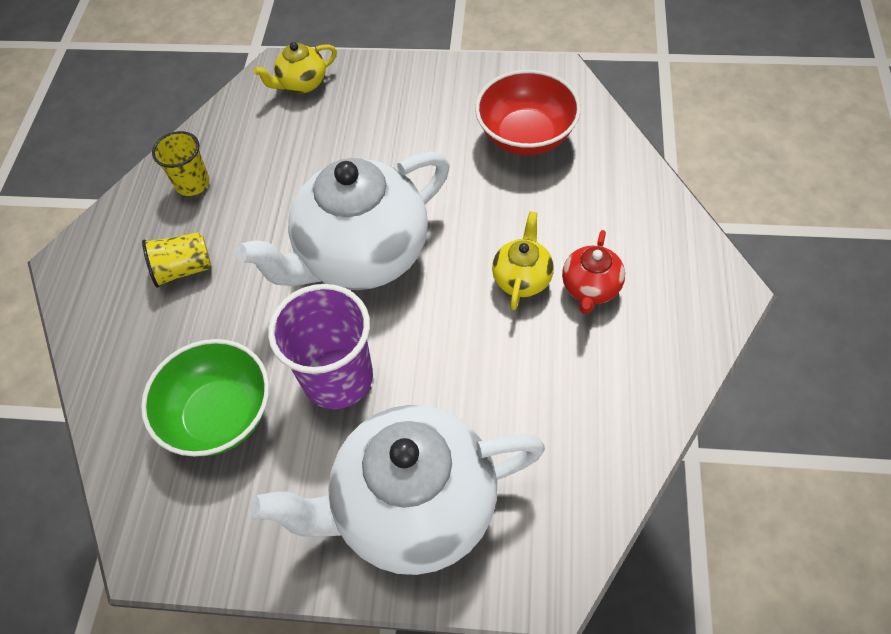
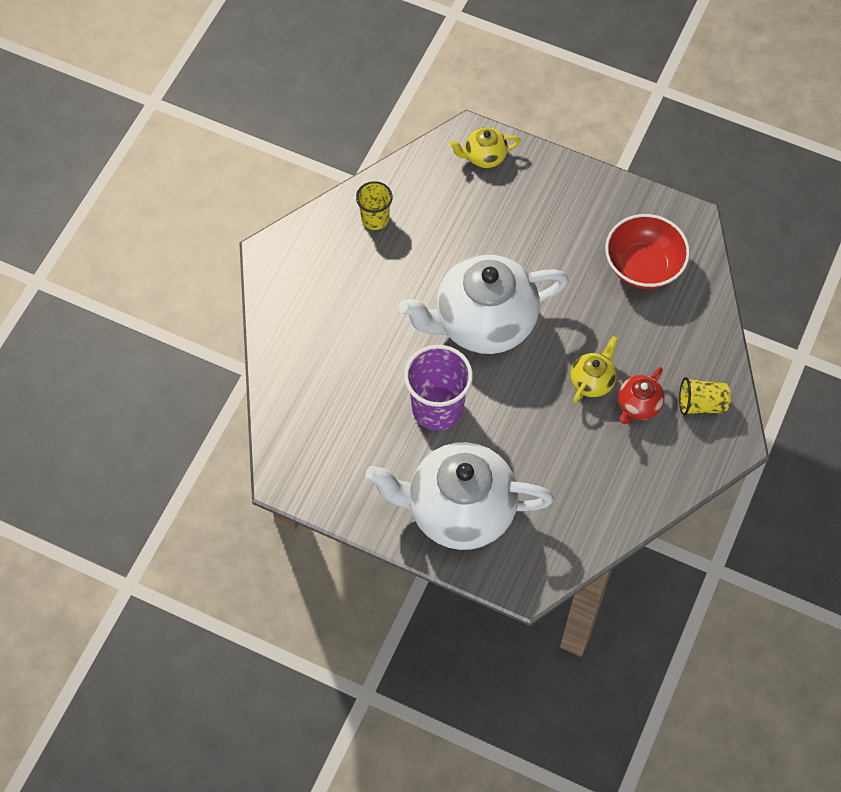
camera: 15 degrees right, 5 degrees up
(183, 269) = (351, 288): yellow cup -> yellow cup (701, 404)
(220, 415) = (350, 406): green bowl -> none

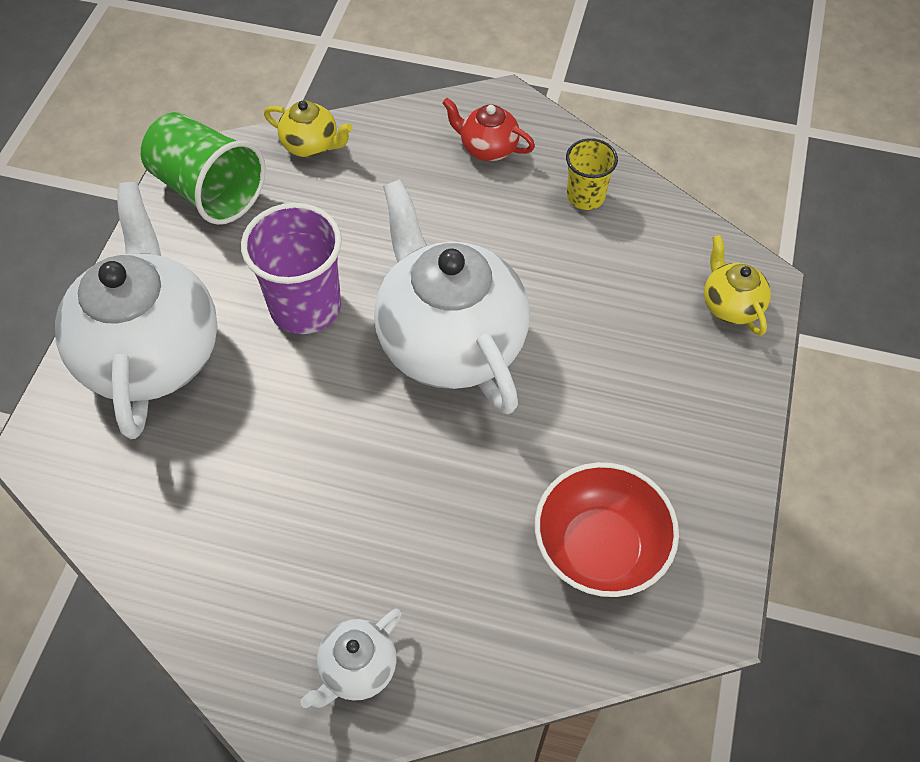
camera: 80 degrees right, 5 degrees down
(314, 466) = (208, 190): none -> green cup
(592, 381) = (376, 496): yellow teapot -> yellow teapot (311, 145)
(638, 405) = (342, 568): red teapot -> red teapot (488, 148)
(701, 404) = (357, 669): yellow cup -> white teapot

